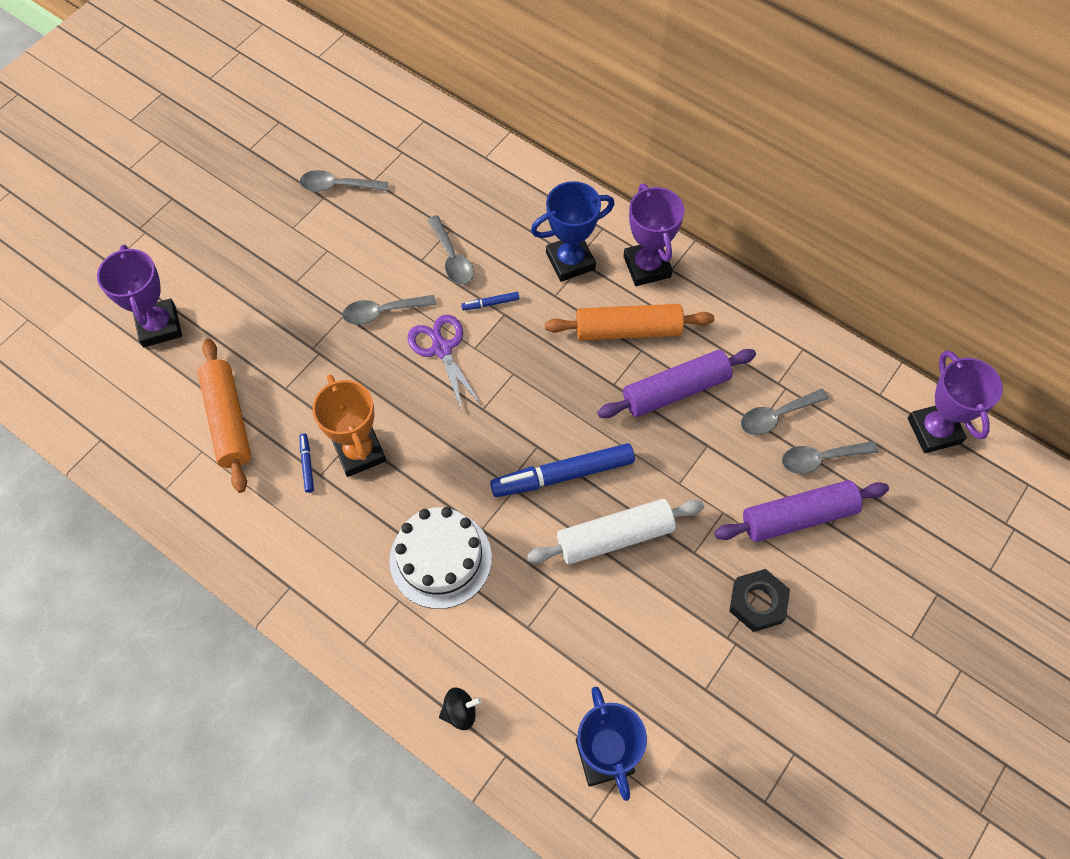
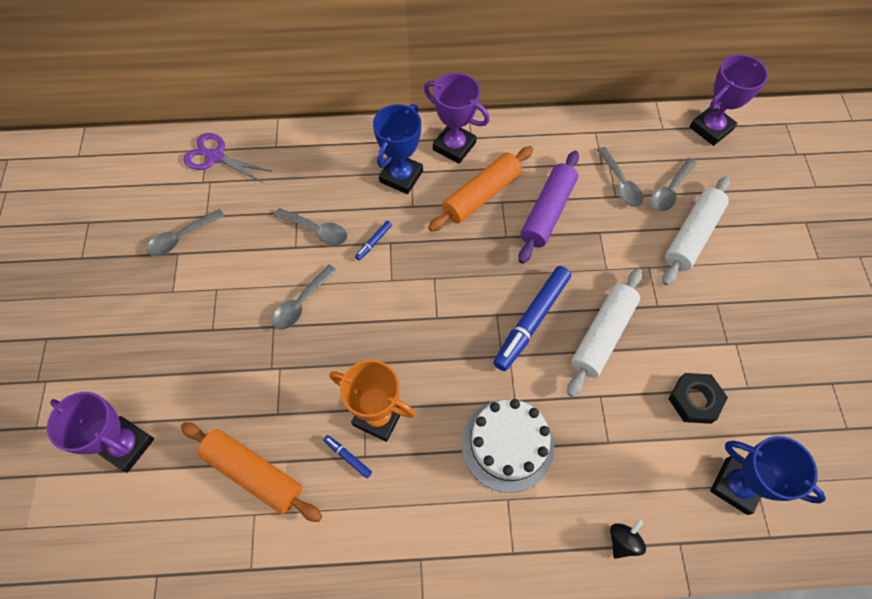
camera: 40 degrees left, 0 degrees up
(442, 349) = (369, 298): purple scissors -> purple scissors (215, 157)
(757, 602) = (722, 307): black nut -> black nut (695, 400)
(776, 416) = (620, 184): grey spoon -> grey spoon turned 45 degrees counterclockwise
(798, 516) = (692, 236): purple rolling pin -> white rolling pin
(934, 430) = (711, 128): purple trophy -> purple trophy turned 75 degrees counterclockwise

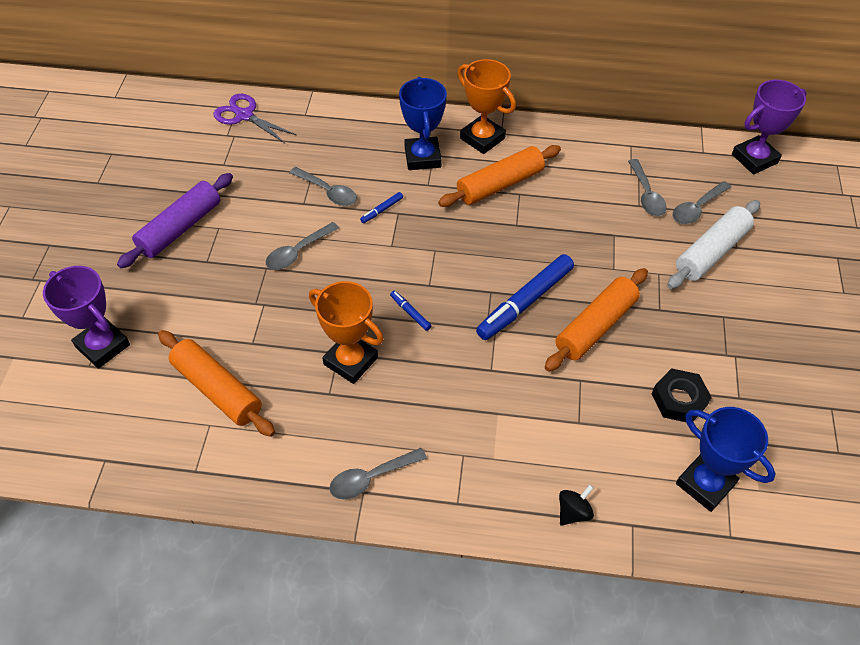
camera: 10 degrees right, 10 degrees down
(181, 237) = (196, 179): grey spoon -> grey spoon (371, 478)
(347, 457) = (312, 391): blue marker -> blue marker (410, 313)
(401, 176) = (422, 157): blue trophy -> blue trophy turned 45 degrees counterclockwise
(454, 146) = (482, 138): purple trophy -> orange trophy
(507, 445) = (474, 407): white cake -> none
(547, 212) = (564, 209): purple rolling pin -> purple rolling pin (180, 228)
(602, 335) = (595, 326): white rolling pin -> orange rolling pin

